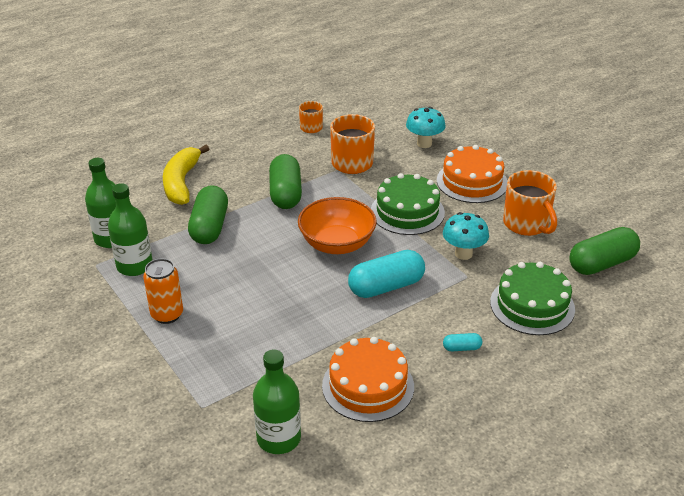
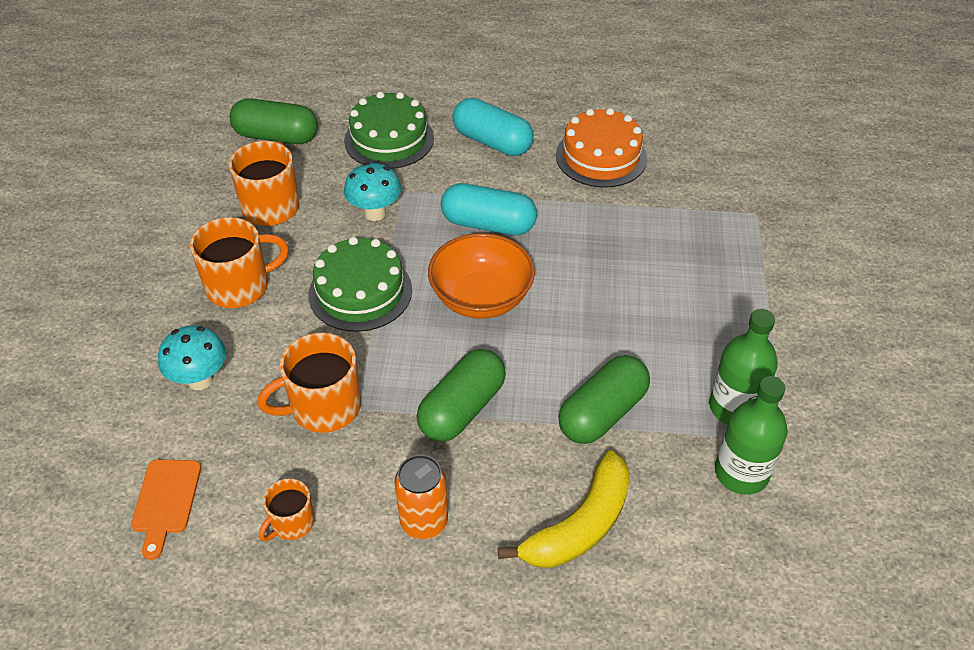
camera: 140 degrees left, 10 degrees up
(167, 314) = (733, 319): orange can -> orange can (424, 522)
(278, 438) = (708, 159): green bottle -> none
(371, 109) = (166, 501): none -> orange cutting board
(461, 348) = (492, 142): turquoise capsule -> turquoise capsule, size x2.22
(472, 182) = (239, 286): orange cake -> orange mug

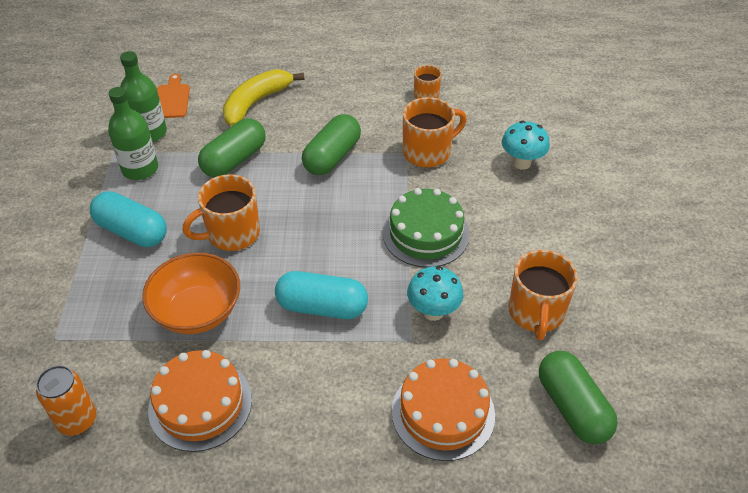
camera: 175 degrees right, 0 degrees up
(166, 501) = (506, 99): orange cutting board -> orange cutting board (172, 99)
(239, 286) = (527, 232): orange mug -> orange mug (232, 233)
(276, 136) = (572, 407): green capsule -> green capsule turned 60 degrees clockwise
(389, 139) = (443, 412): green cake -> orange cake
(424, 522) = (349, 99): orange can -> orange can (77, 420)
(481, 298) = (324, 235): orange bowl -> orange bowl (197, 311)
(492, 142) = (323, 418): turquoise capsule -> turquoise capsule (132, 231)

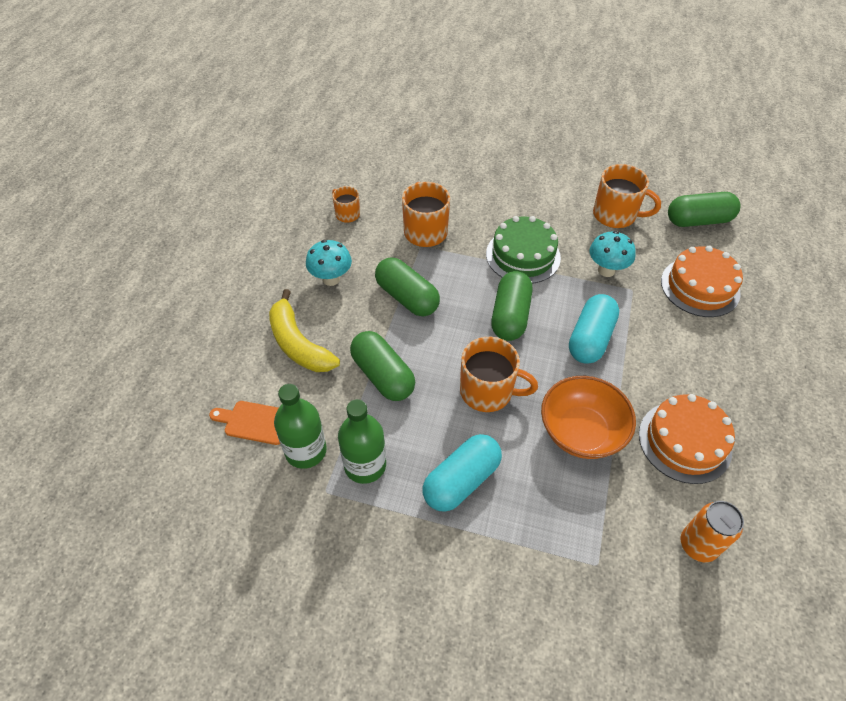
camera: 75 degrees left, 5 degrees up
(232, 233) = (487, 391): orange mug -> orange mug turned 60 degrees counterclockwise
(333, 236) = (510, 316): none -> green capsule
(521, 163) = (459, 180): turquoise mushroom -> turquoise mushroom (331, 279)

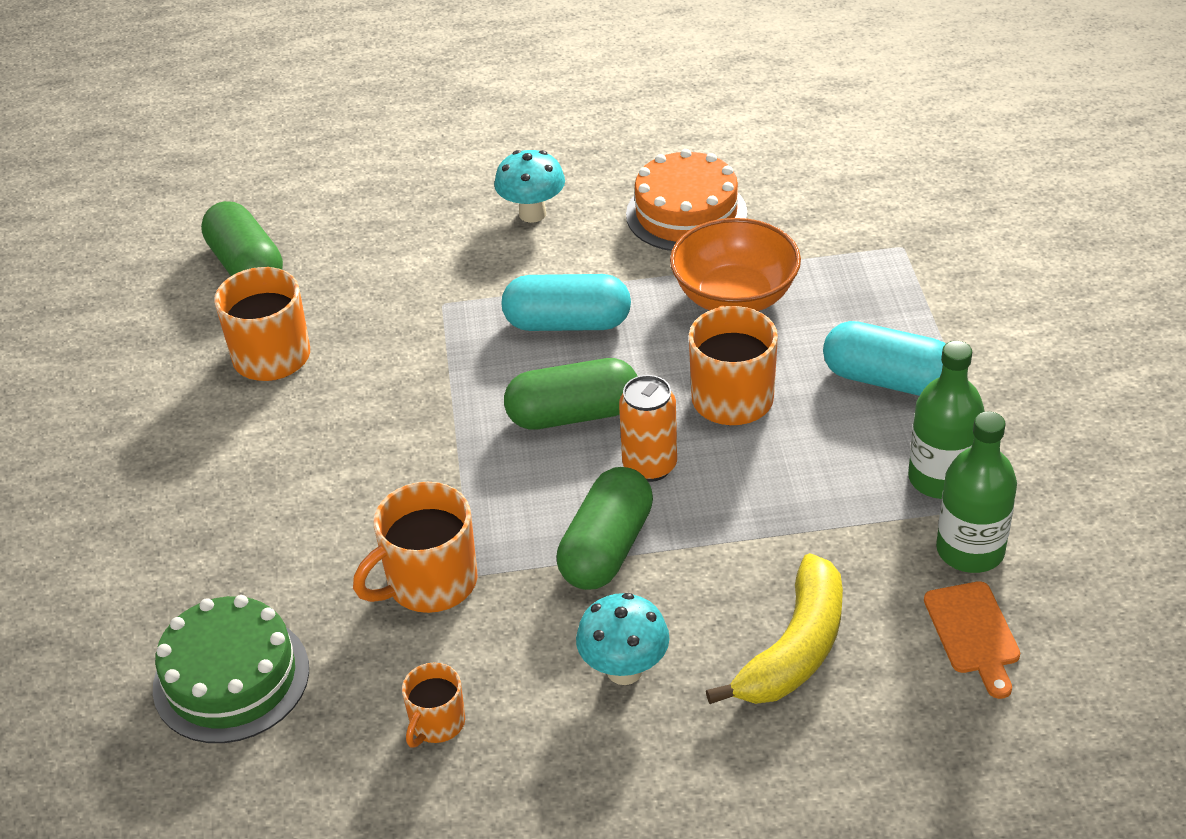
camera: 110 degrees left, 10 degrees down
(383, 375) = (782, 517): green capsule -> none
(523, 255) = (428, 437): green cake -> green cake (231, 678)
(606, 270) = (414, 337): turquoise mushroom -> turquoise mushroom (532, 214)
(698, 545) = (818, 184): orange can -> orange can (650, 466)
(700, 287) = (400, 242): orange cake -> none

